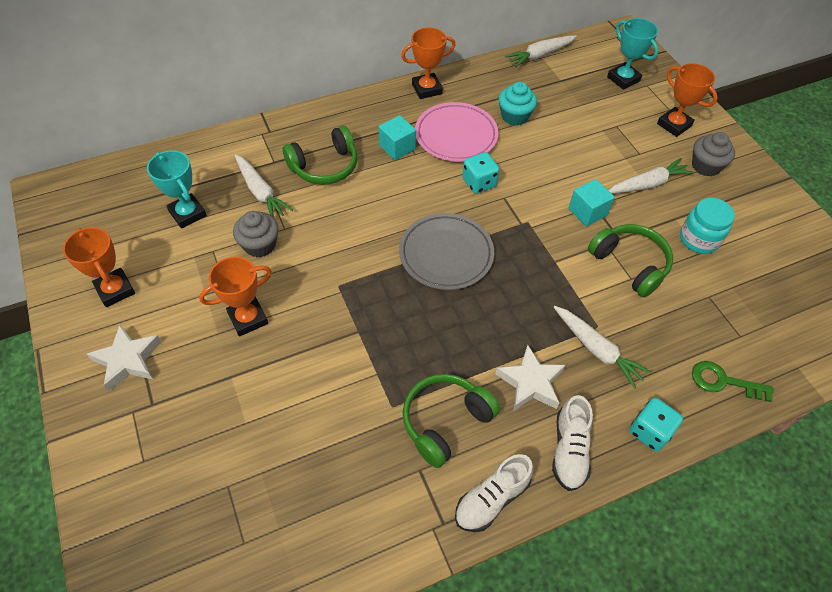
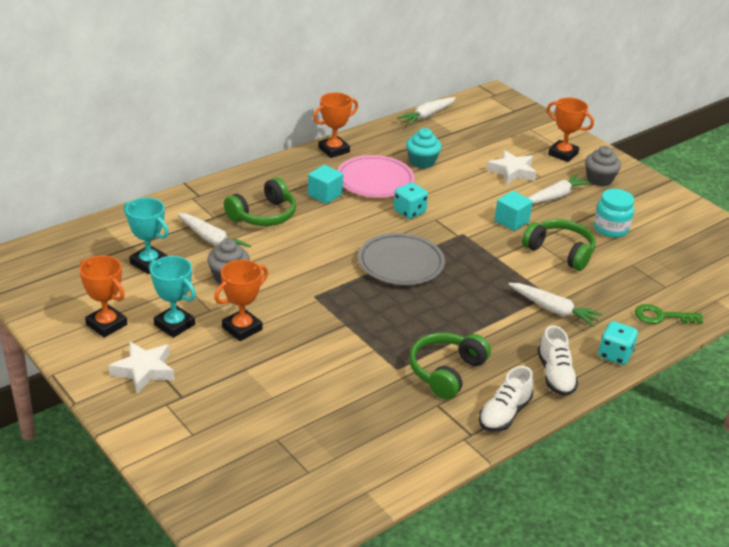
camera: 15 degrees left, 20 degrees down
(530, 383) = (507, 338): white star -> white star (512, 171)
(623, 79) = (507, 126): turquoise trophy -> turquoise trophy (174, 325)

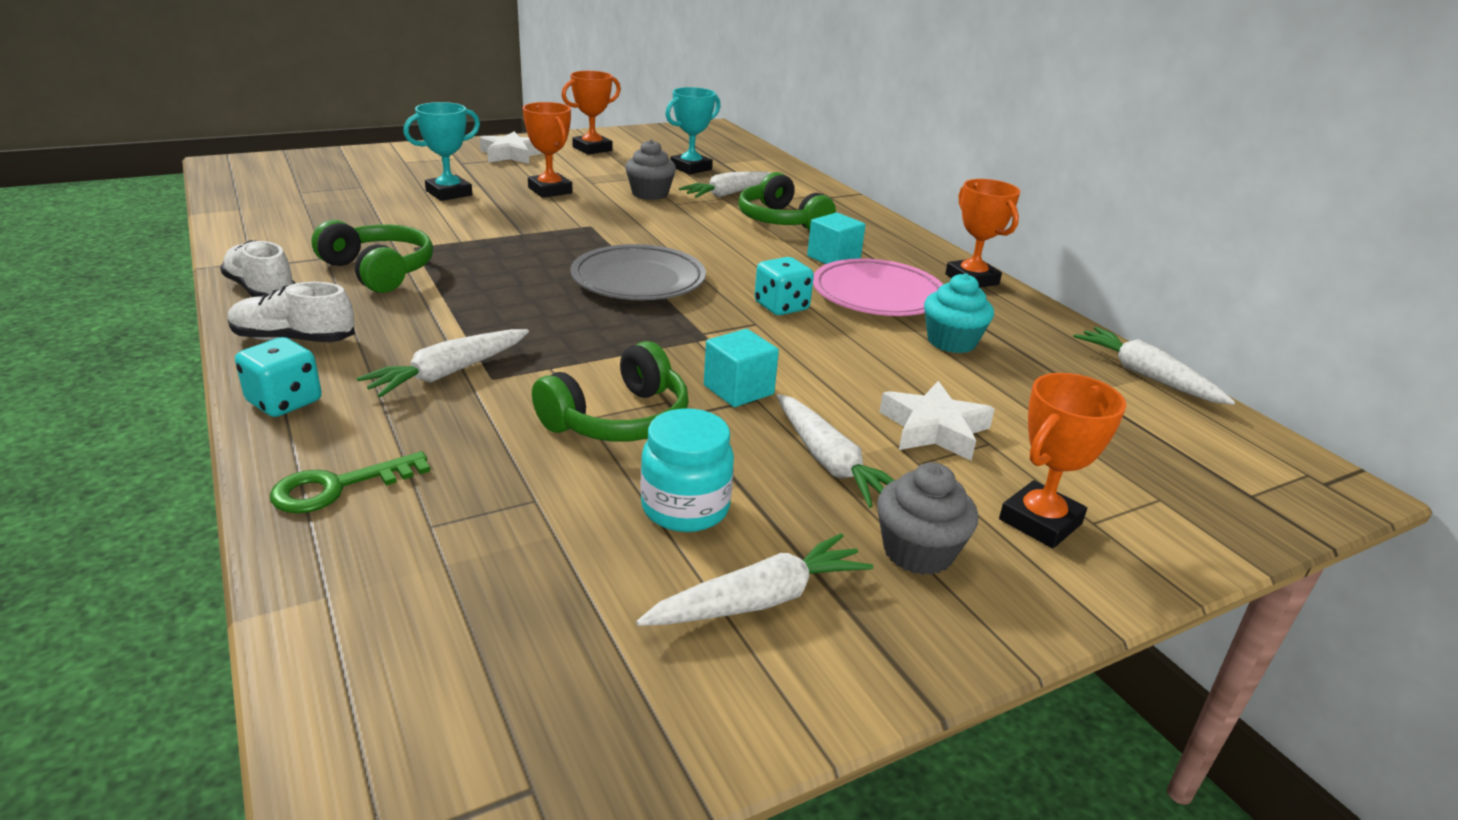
camera: 100 degrees right, 5 degrees down
(174, 325) = (575, 168): turquoise trophy -> turquoise trophy (449, 193)
(648, 210) = (759, 600): none -> white carrot
(661, 316) = (338, 487): green key -> green key turned 135 degrees counterclockwise

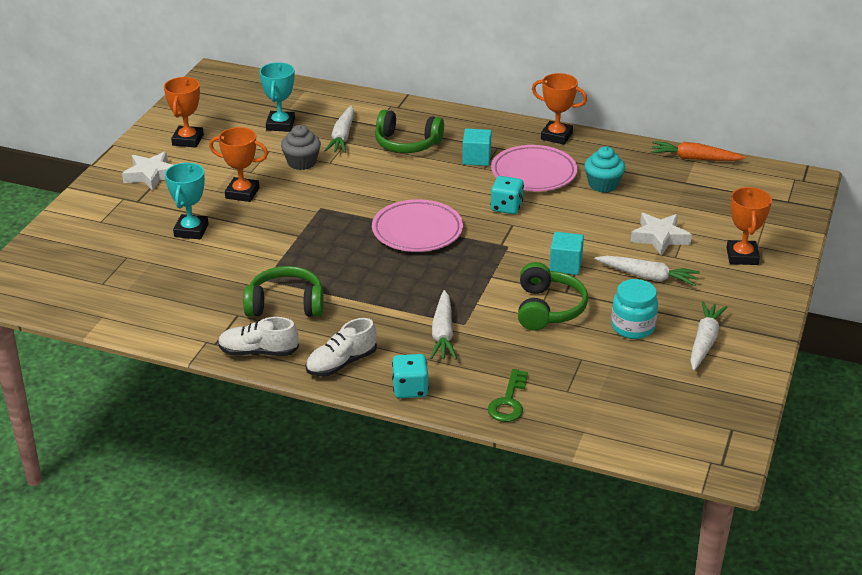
camera: 40 degrees left, 5 degrees up
(638, 280) = (417, 231): grey plate -> pink plate
(918, 552) = (723, 293): grey cupcake -> none
(1145, 375) = (694, 159): white carrot -> orange carrot

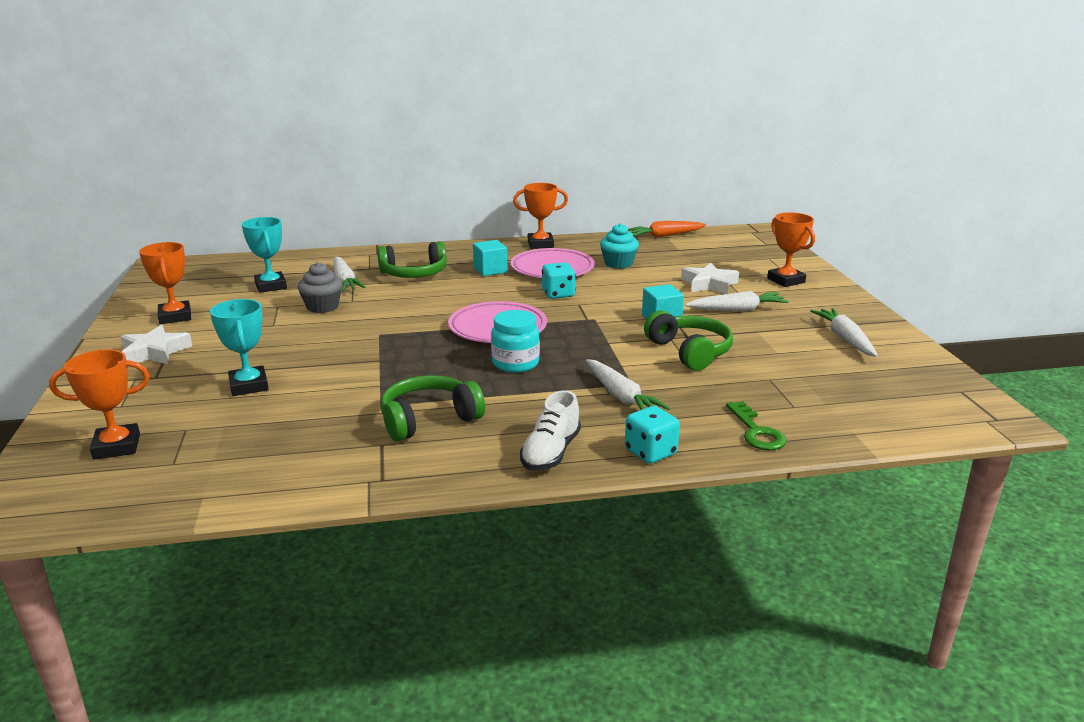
camera: 30 degrees left, 10 degrees down
(242, 193) = (280, 342): orange trophy -> orange trophy (117, 446)
(258, 352) = (444, 471): white shoe -> none
(633, 327) = (776, 345): turquoise jar -> turquoise jar (515, 363)

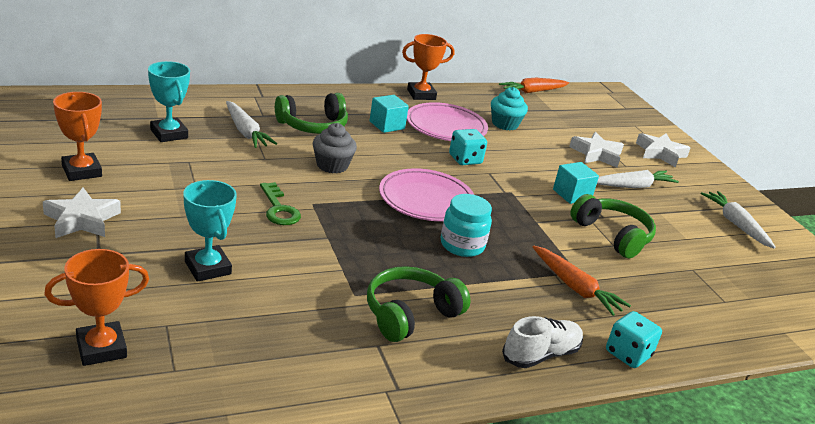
camera: 15 degrees left, 5 degrees up
(322, 307) = (237, 165): grey cupcake -> grey cupcake (332, 165)
(550, 452) = (541, 355): white shoe -> white shoe turned 135 degrees counterclockwise
(621, 396) = (575, 288): white carrot -> orange carrot
(756, 432) = (706, 330): green key -> green key (279, 209)
(786, 280) = (660, 153): orange trophy -> white star

